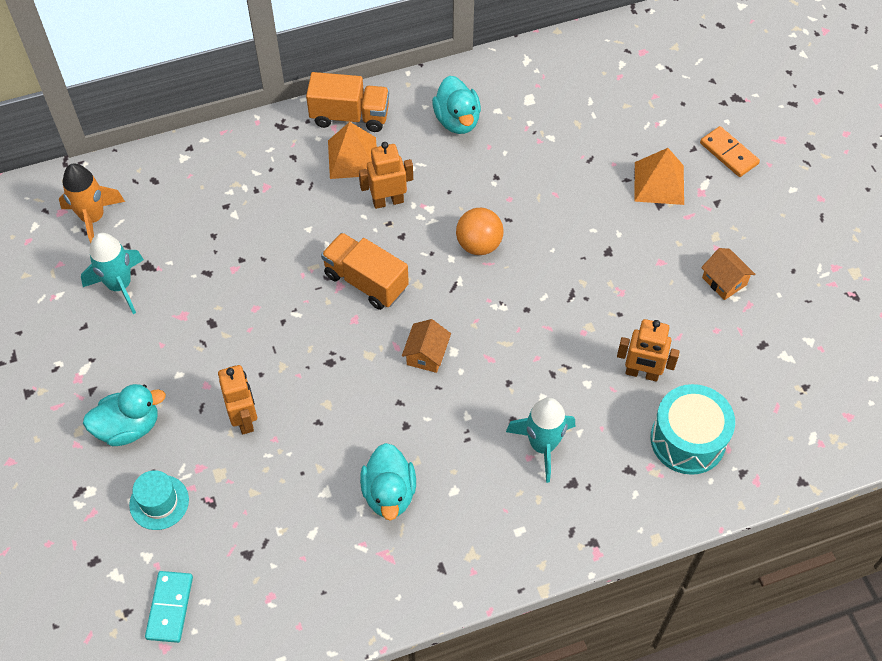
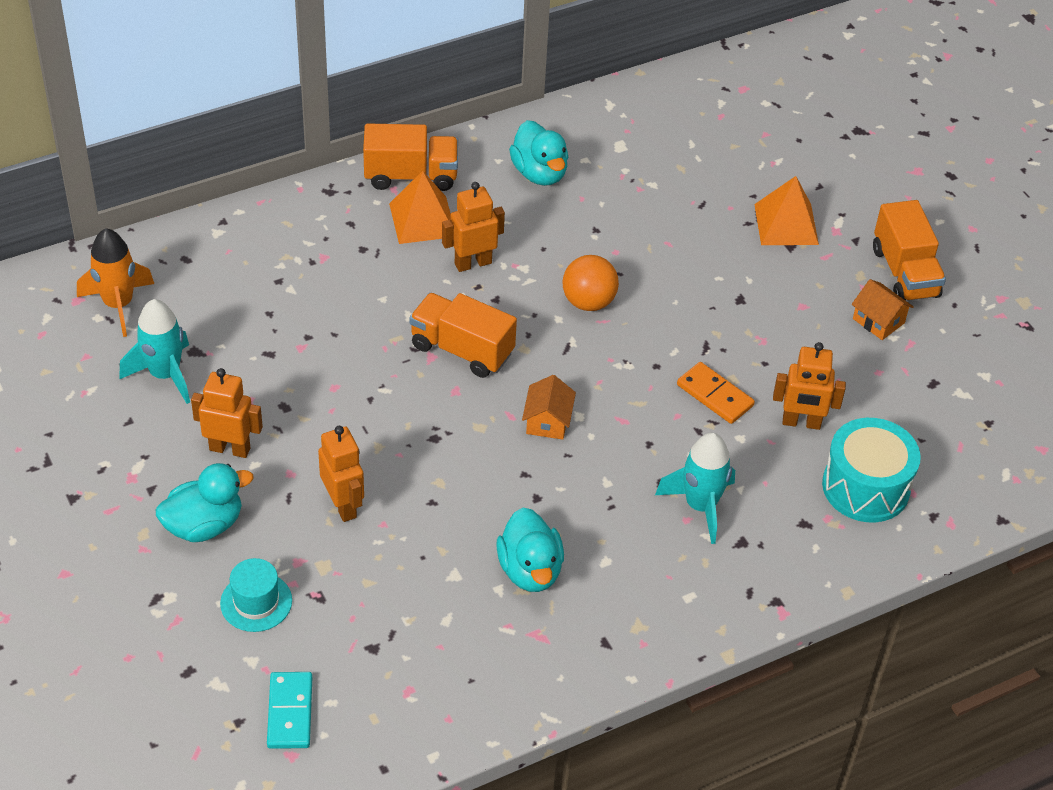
camera: 10 degrees left, 10 degrees down
(161, 358) = (230, 448): none -> orange robot
(729, 153) = (860, 188): orange domino -> orange domino (715, 395)
(754, 237) = (904, 273): none -> orange truck

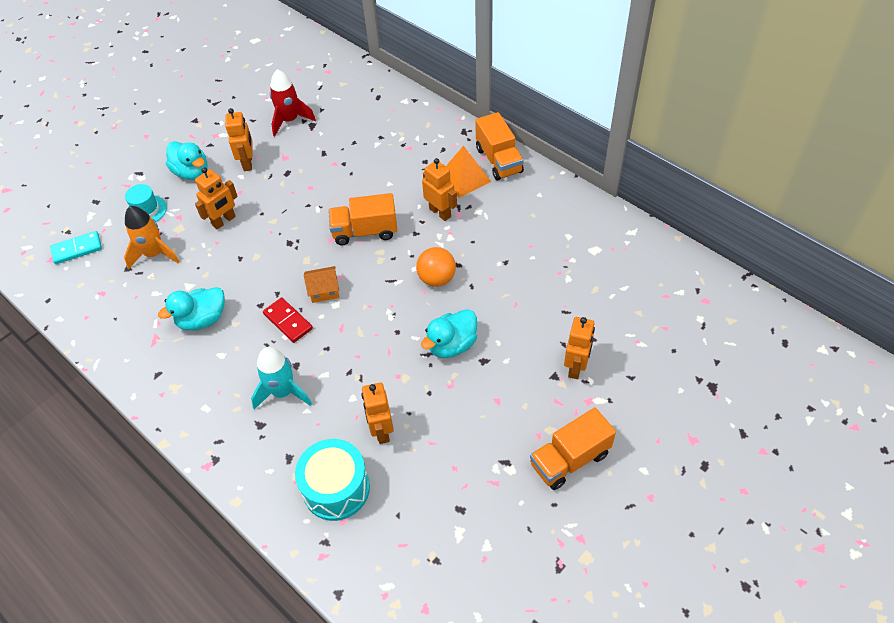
camera: 75 degrees right, 5 degrees up
(118, 305) = (331, 86): orange rocket -> orange rocket (154, 254)
(165, 375) = (290, 120): turquoise rocket -> red rocket
(462, 350) = (365, 231): orange truck -> orange truck turned 105 degrees counterclockwise
(539, 173) = (540, 217): turquoise duck -> turquoise duck (451, 345)
(583, 473) = (288, 321): none -> red domino
(715, 395) = (385, 372): orange domino -> none
(786, 224) = (576, 367): orange pyramid -> orange robot
(878, 321) = (507, 454): orange house -> none

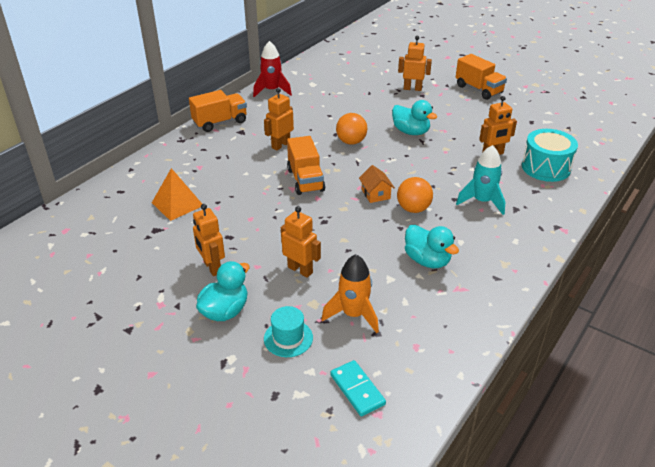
camera: 100 degrees left, 15 degrees down
(248, 163) = (212, 267): orange robot -> orange robot turned 105 degrees counterclockwise
(288, 321) = (413, 209): red domino -> orange ball
(290, 120) = (145, 246): red rocket -> red rocket (272, 91)
(464, 178) = (240, 136): orange pyramid -> orange pyramid (177, 204)

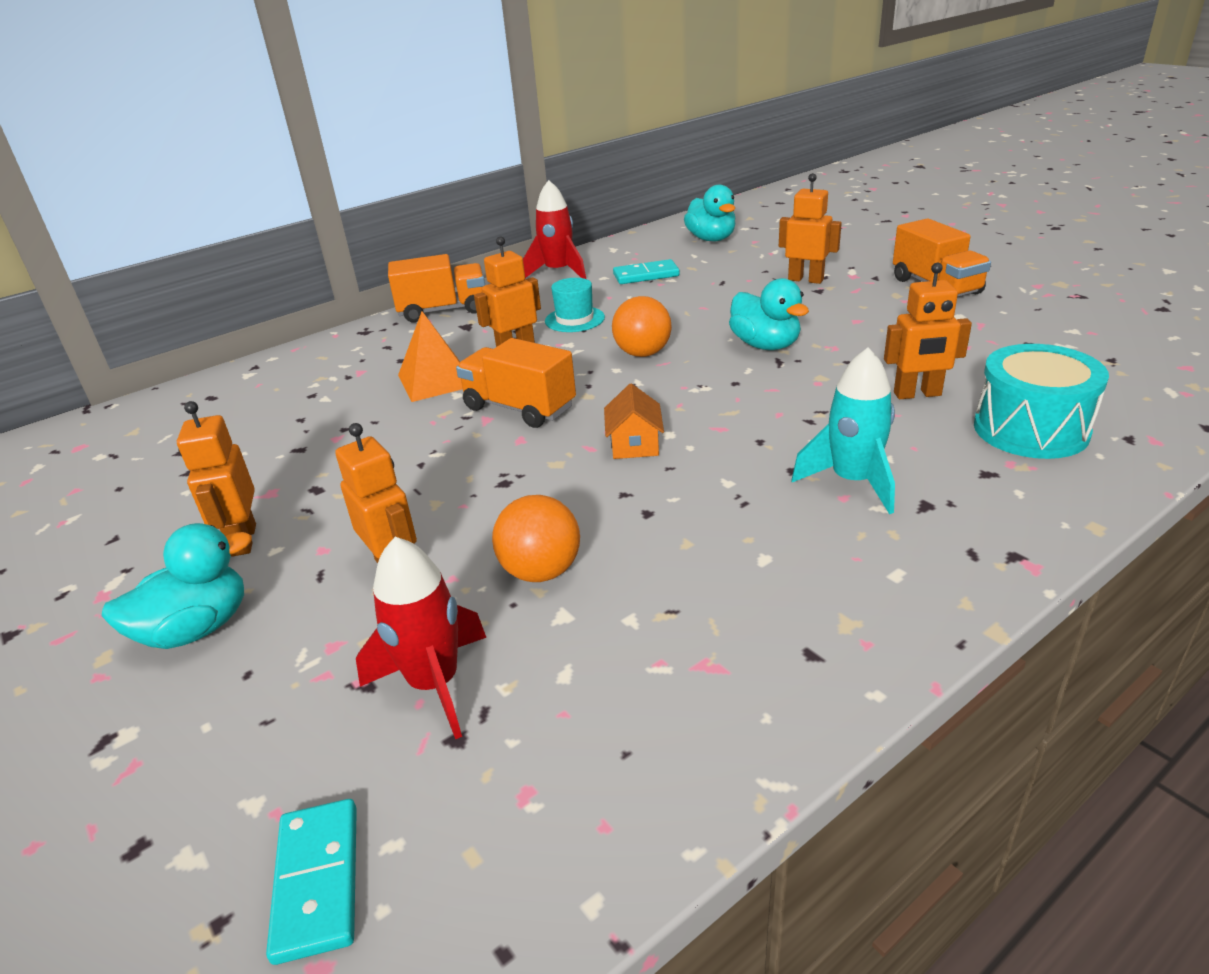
camera: 20 degrees right, 5 degrees down
(177, 204) = (278, 425): orange pyramid -> orange pyramid (436, 380)
(288, 338) = (266, 712): turquoise hat -> turquoise hat (574, 319)
(305, 180) = (519, 408): orange truck -> orange truck turned 120 degrees clockwise
(324, 90) = (646, 275): none -> turquoise domino
(353, 314) = (435, 684): orange rocket -> red rocket
(413, 209) = (695, 480): orange ball -> orange ball (541, 571)
(427, 260) = (667, 588): turquoise duck -> turquoise duck (711, 239)

